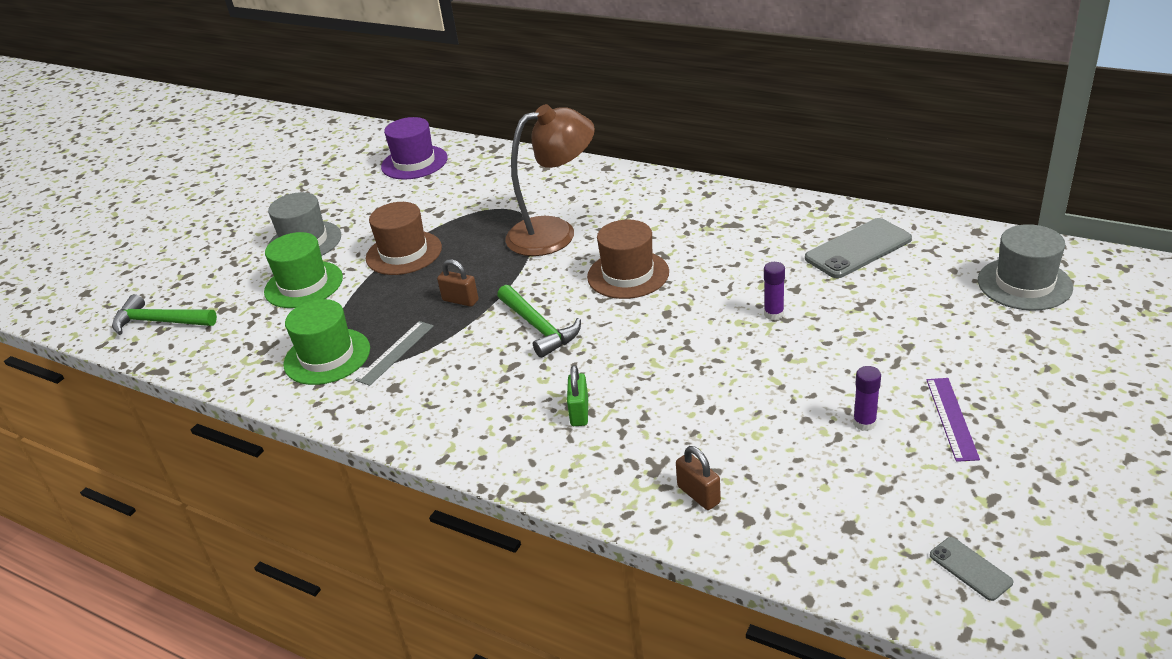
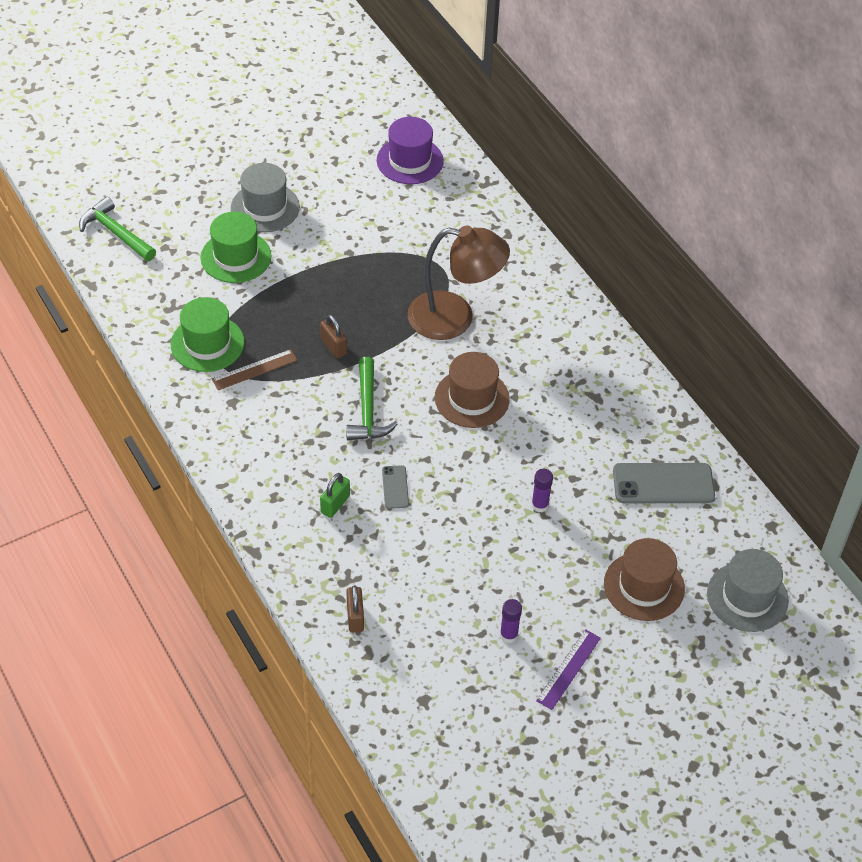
camera: 25 degrees right, 15 degrees up
(395, 352) = (254, 370): grey ruler -> brown ruler
(404, 253) = (328, 268): brown hat -> brown hat (644, 586)
(970, 568) = (465, 773): grey phone -> grey phone (395, 487)

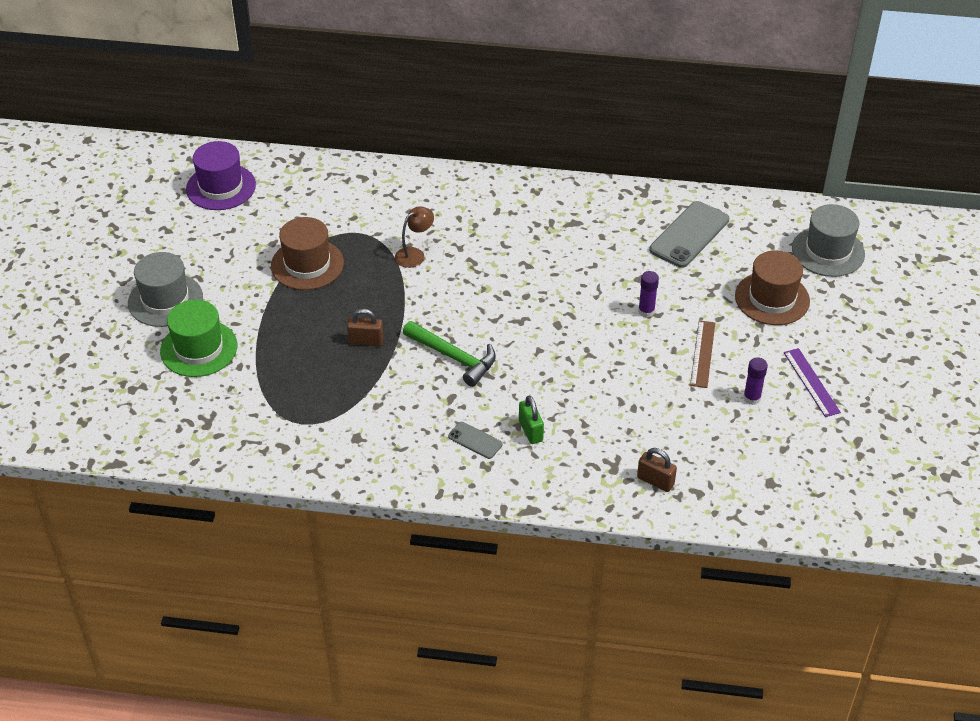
camera: 50 degrees left, 5 degrees down
(115, 233) = (75, 413): green hammer -> none
(207, 343) = (275, 419): green hat -> none
(254, 370) = (337, 404): brown ruler -> brown ruler (702, 354)
(395, 487) = (549, 384): grey phone -> grey phone (475, 440)
(455, 318) = (414, 254): brown lamp -> brown lamp, size x0.45
(472, 398) = (505, 290): brown hat -> brown hat (307, 264)

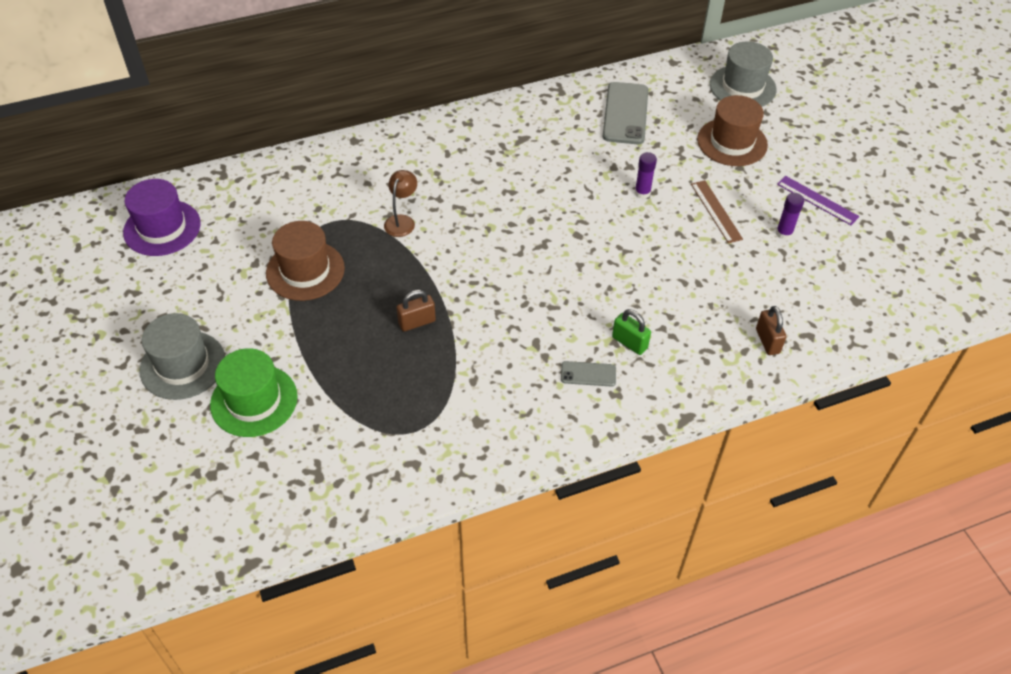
camera: 30 degrees left, 5 degrees up
(454, 357) = (510, 303): green hammer -> none
(655, 481) = (767, 341): brown padlock -> brown padlock turned 75 degrees clockwise

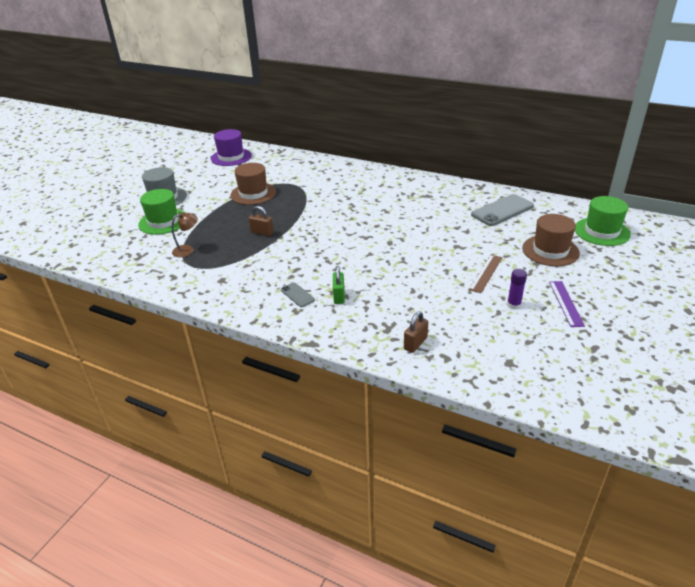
camera: 50 degrees right, 15 degrees down
(402, 221) = (319, 197): brown lamp -> brown lamp (188, 250)
(642, 193) = (454, 244): purple glue stick -> none
(742, 87) = (601, 231): grey hat -> green hat

